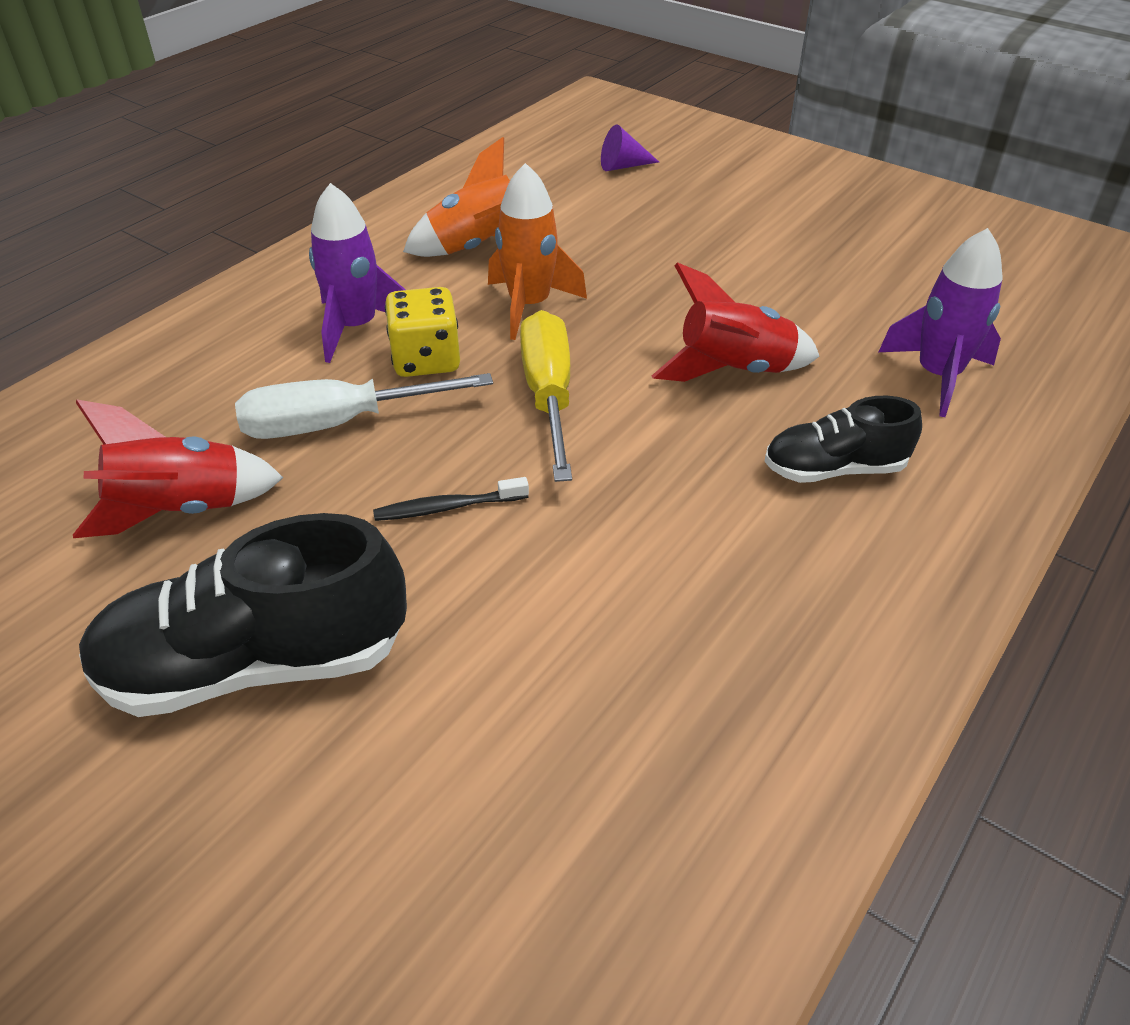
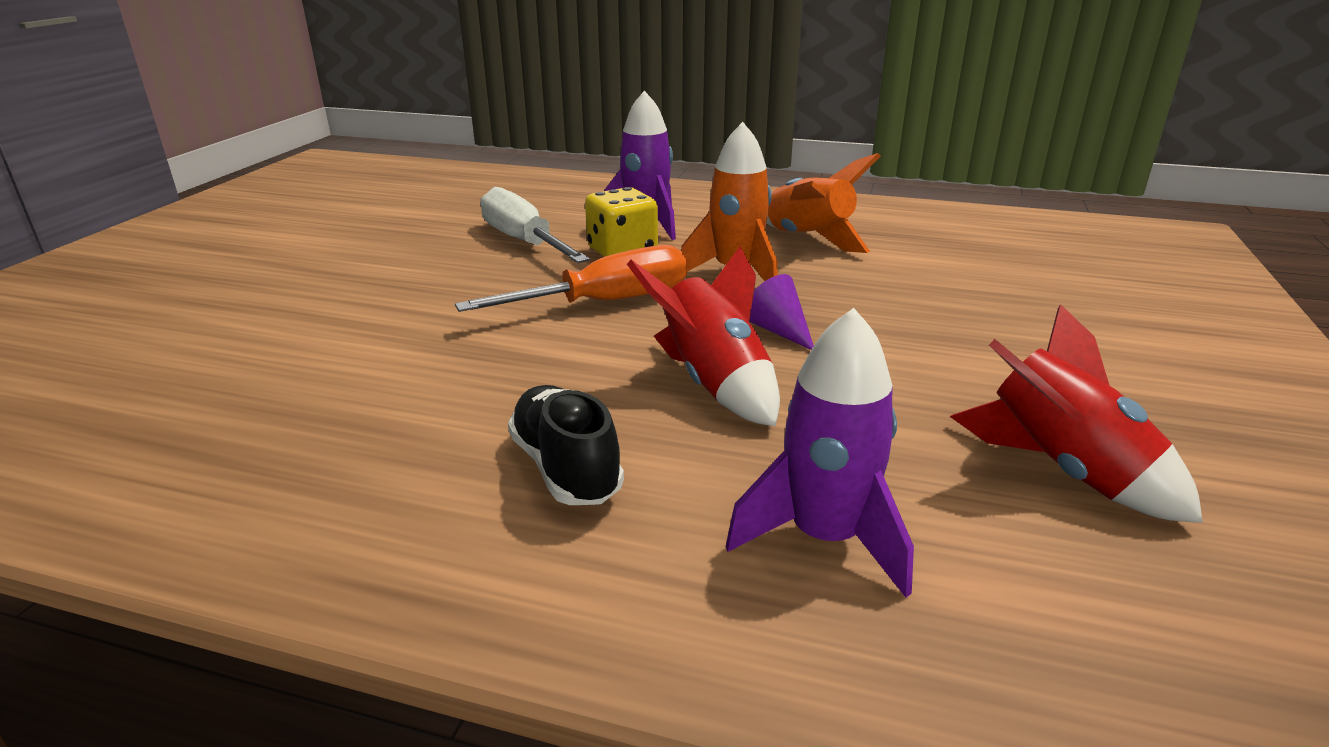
camera: 70 degrees right, 15 degrees down
(182, 509) = (416, 222): red rocket -> red rocket (1063, 469)
(256, 664) = (275, 269): black shoe -> none
(447, 507) = (440, 292): black toothbrush -> none
(548, 395) = (605, 302): yellow screwdriver -> orange screwdriver
(623, 166) = (1054, 269): purple cone -> purple cone (778, 330)

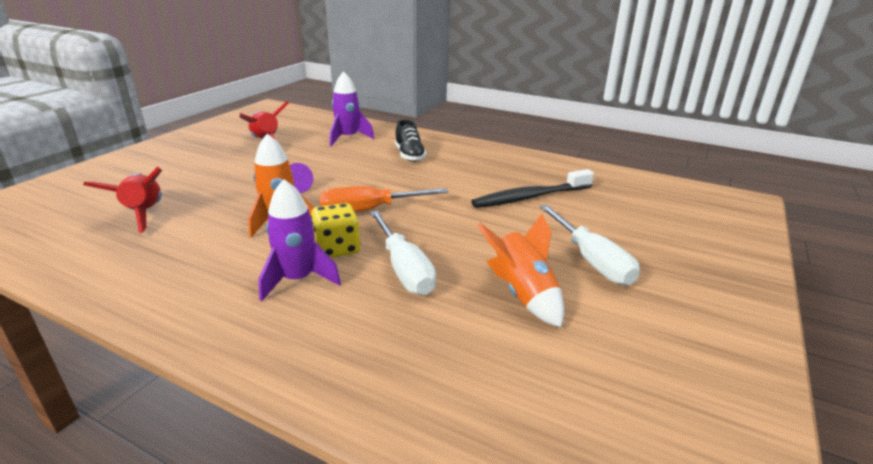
camera: 170 degrees left, 0 degrees up
(256, 271) = (591, 260): none -> white screwdriver
(271, 362) = (530, 197): none -> black toothbrush
(714, 383) = (345, 171): red rocket -> red rocket (144, 214)
(807, 239) = (198, 245): orange rocket -> orange rocket (523, 294)

